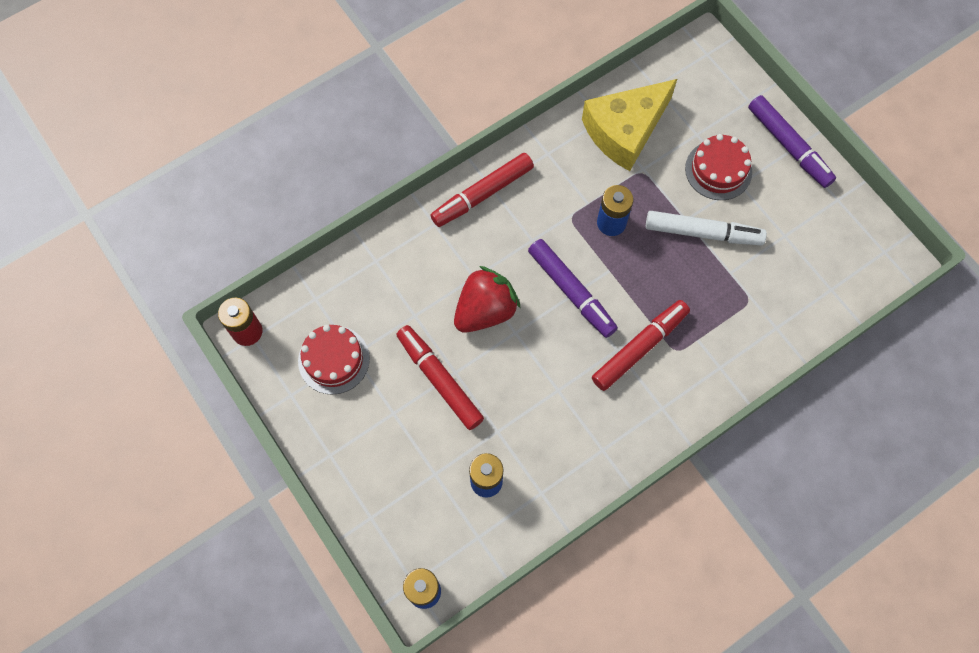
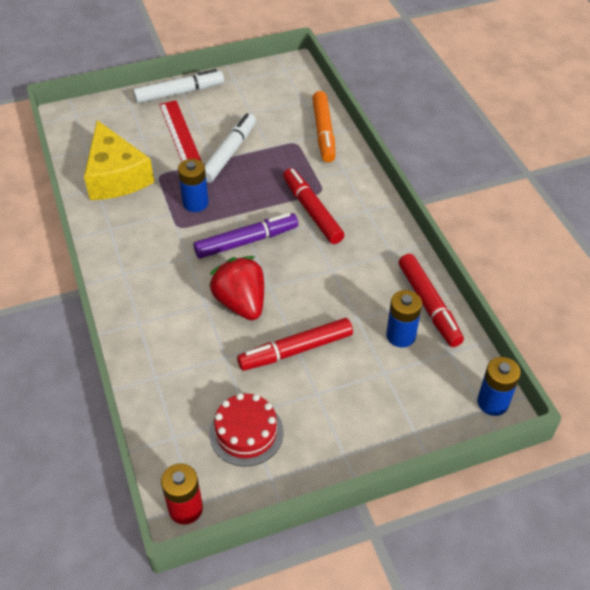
camera: 75 degrees left, 20 degrees down
(482, 194) = (126, 281): red marker -> red marker (428, 305)
(718, 170) = (180, 133): red cake -> red ruler
(780, 328) = (323, 132): none -> orange marker
(788, 146) = (179, 93): purple marker -> white marker

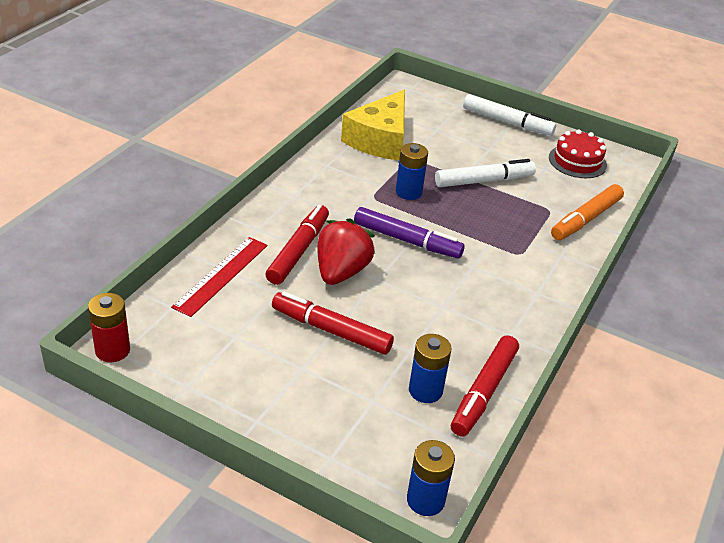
camera: 45 degrees right, 10 degrees down
(180, 133) = (467, 145): red ruler -> red ruler (221, 275)
(246, 433) = (217, 346): red cake -> red cake (577, 161)
(312, 211) = (489, 260): red marker -> red marker (298, 251)

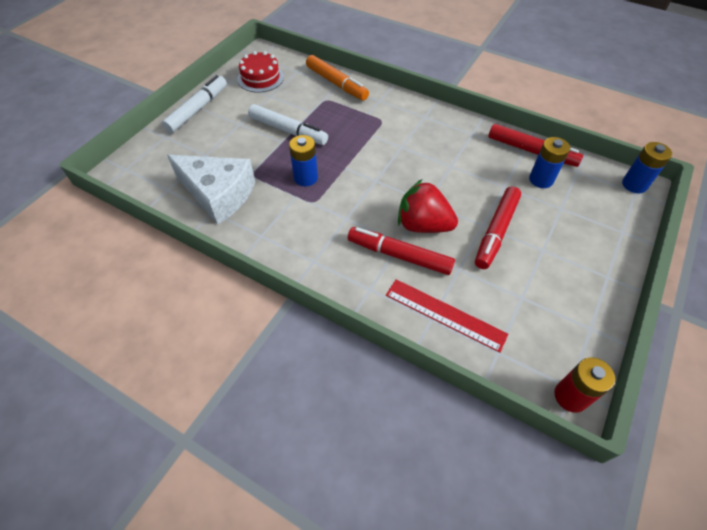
camera: 85 degrees left, 15 degrees up
(380, 140) = (218, 194): yellow cheese -> white cheese
(407, 240) = (374, 182): purple marker -> none
(484, 181) = (288, 131): white marker -> white marker turned 135 degrees clockwise

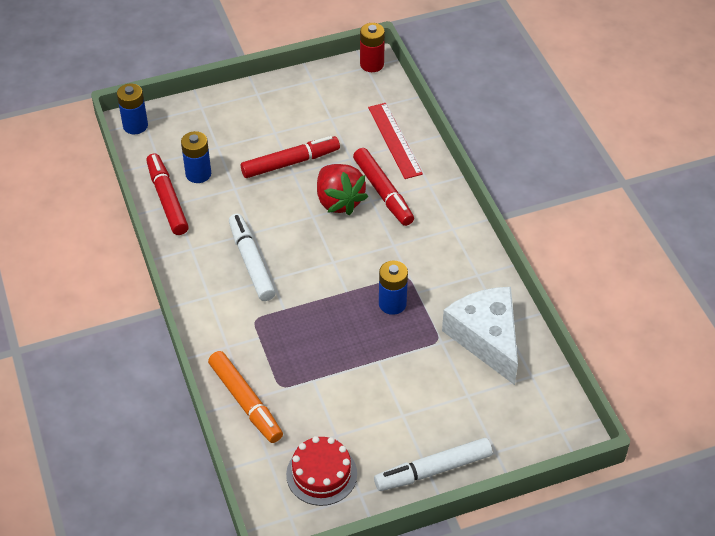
camera: 140 degrees left, 5 degrees down
(288, 131) = (360, 370): white marker -> white marker (251, 262)
(336, 83) = (245, 402): orange marker -> orange marker turned 150 degrees clockwise

